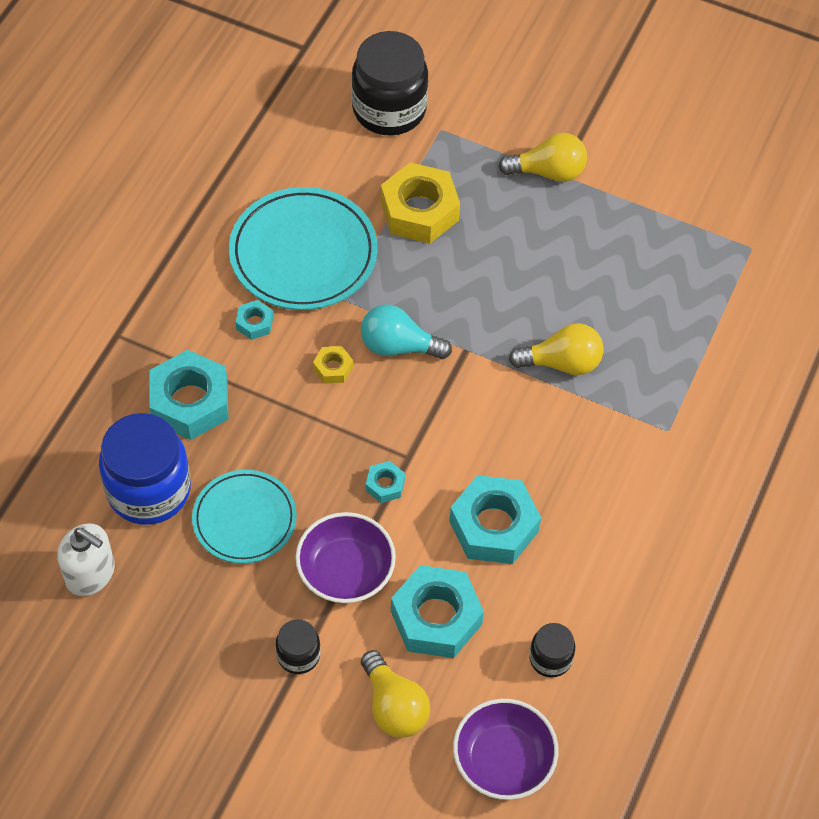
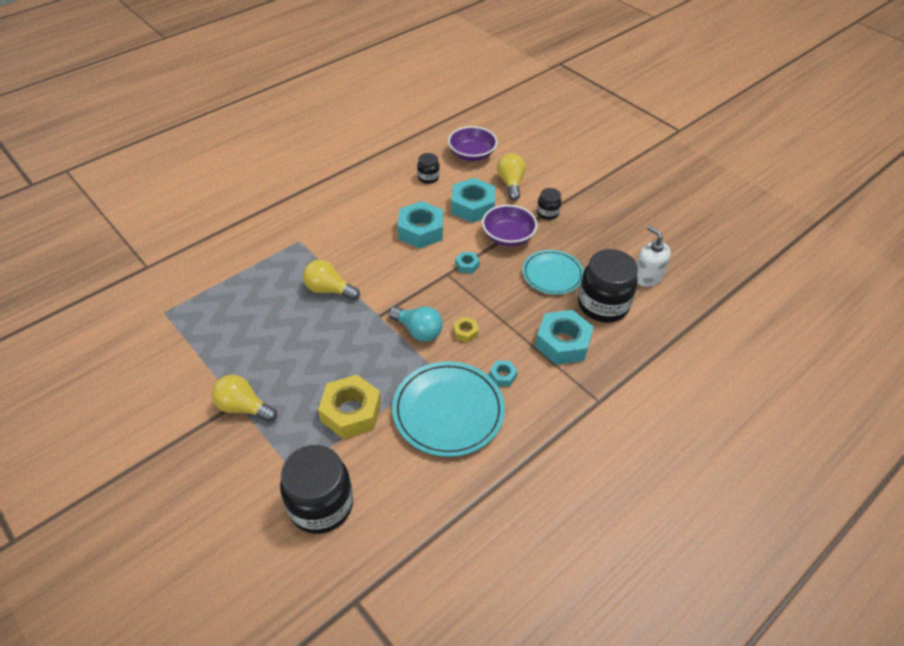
camera: 155 degrees left, 10 degrees down
(149, 490) = (603, 305): blue jar -> black jar

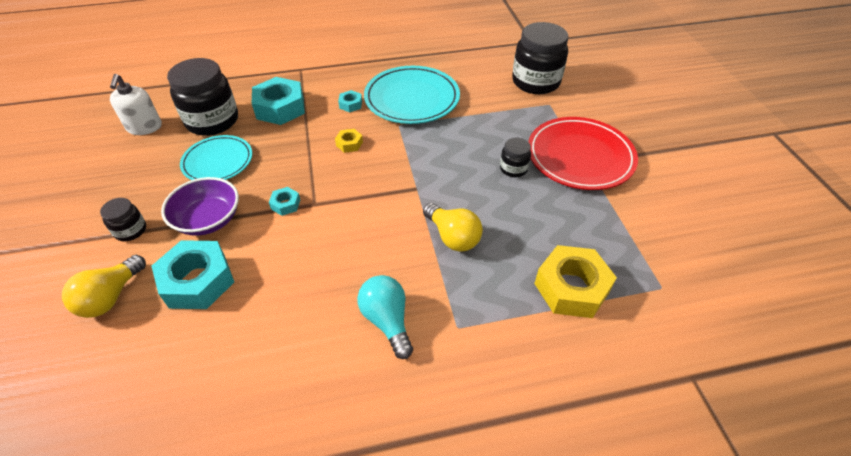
camera: 150 degrees left, 0 degrees up
(243, 407) = (580, 157): yellow light bulb -> red plate
(351, 412) = (488, 123): yellow nut -> yellow nut (571, 288)
(418, 331) = (389, 160): turquoise light bulb -> turquoise light bulb (387, 320)
(421, 231) = (293, 272): turquoise nut -> none
(428, 177) = (199, 367): black jar -> black jar (513, 169)
(472, 154) = (88, 388): purple bowl -> none

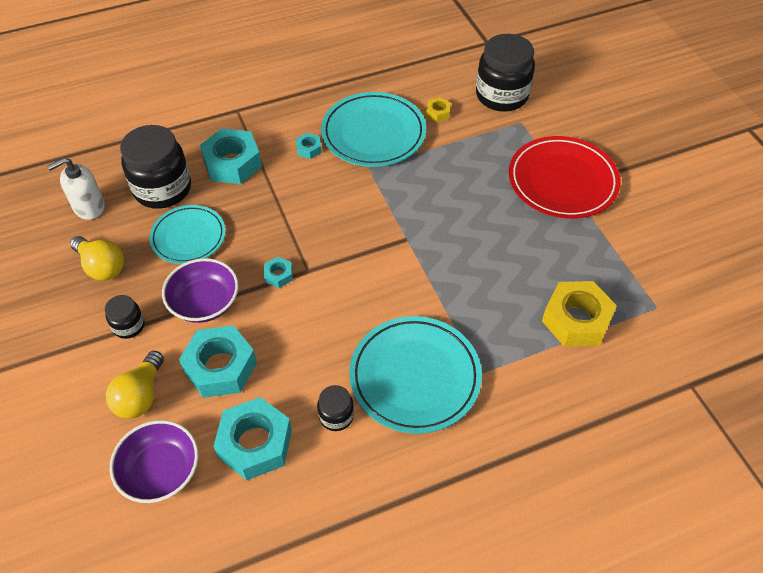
camera: 10 degrees left, 5 degrees up
(94, 378) = (160, 471): none -> purple bowl
(144, 127) = (89, 207): white soap dispenser -> white soap dispenser turned 75 degrees clockwise
(200, 364) = (255, 443): none -> turquoise nut
(349, 144) = (322, 197): yellow nut -> yellow nut (438, 113)
(387, 320) = (415, 376): turquoise light bulb -> turquoise plate
(453, 237) = (455, 285): yellow light bulb -> yellow light bulb (102, 266)
(513, 169) = (498, 203): black jar -> black jar (336, 416)

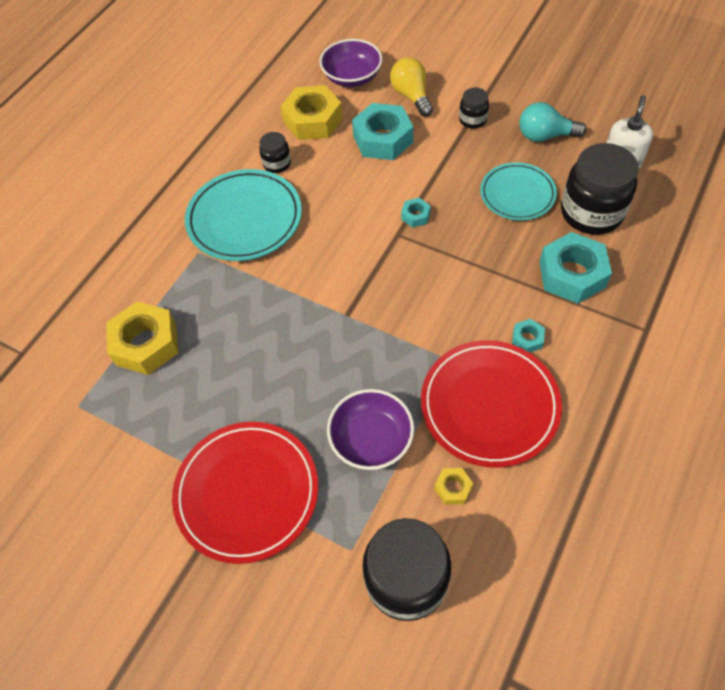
camera: 145 degrees right, 5 degrees up
(102, 266) = (545, 136): yellow light bulb -> turquoise light bulb
(205, 303) = (443, 164): purple bowl -> purple bowl (371, 439)
(255, 443) = (313, 120): turquoise nut -> yellow nut
(373, 133) = (489, 405): turquoise plate -> red plate

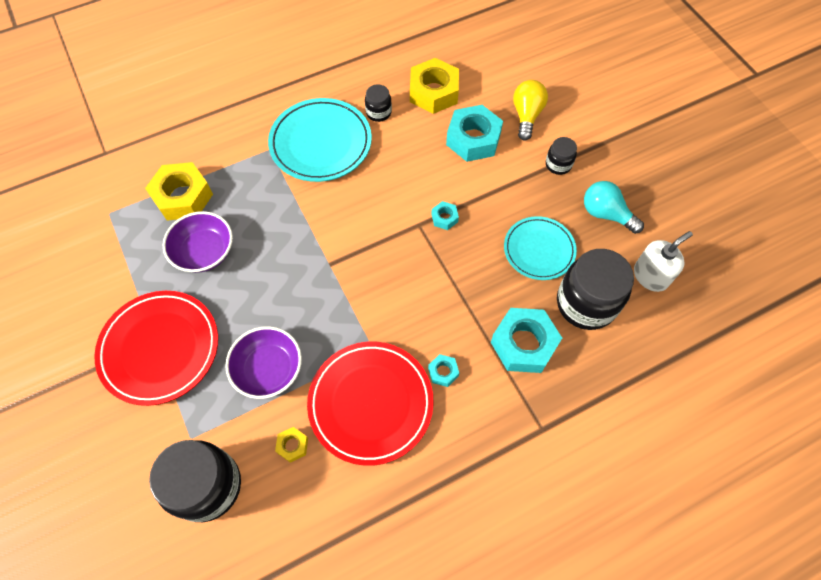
camera: 30 degrees right, 5 degrees up
(352, 77) = (493, 72): purple bowl -> purple bowl (204, 252)

